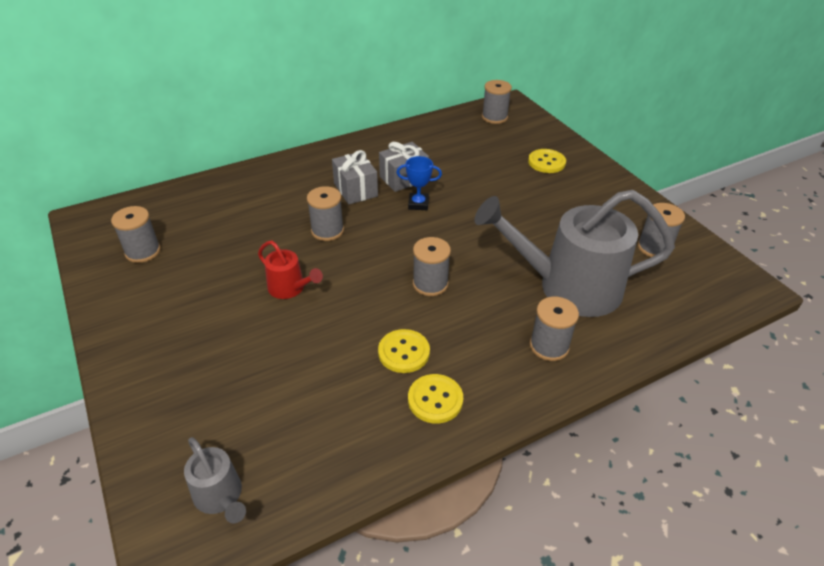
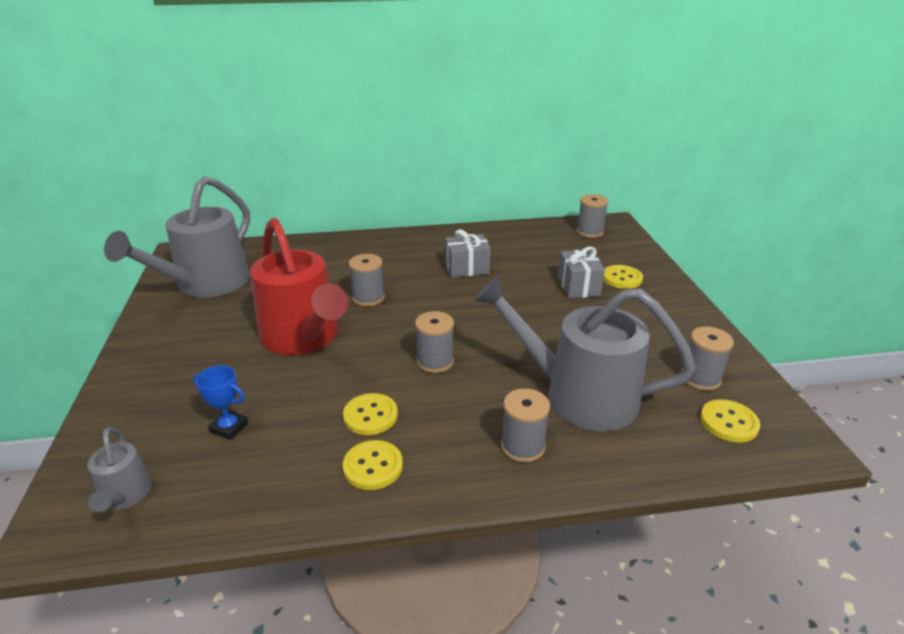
camera: 20 degrees right, 10 degrees down
(143, 251) = (205, 285): grey spool -> grey watering can
(290, 288) = (304, 338): red watering can -> red watering can, size x2.21
(355, 190) = (416, 270): grey gift -> grey gift (578, 286)
(418, 204) = (467, 291): blue trophy -> blue trophy (229, 427)
(692, 282) = (729, 422): none -> yellow button

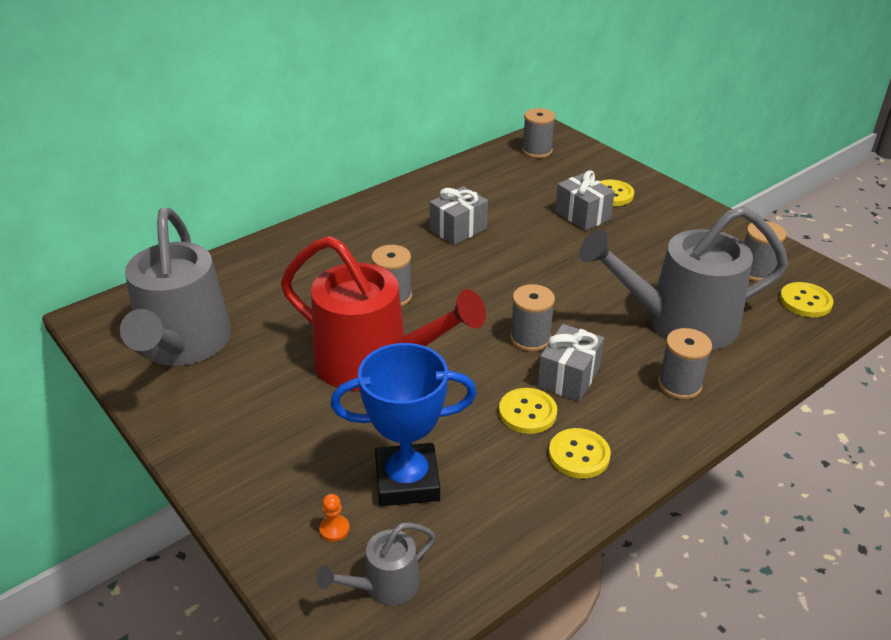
camera: 30 degrees left, 5 degrees up
(125, 496) = (384, 586): grey watering can -> grey watering can turned 105 degrees clockwise
(145, 439) = (334, 529): none -> orange pawn
(229, 427) = (407, 480): blue trophy -> blue trophy, size x1.98
(433, 402) = (569, 377): none -> grey gift

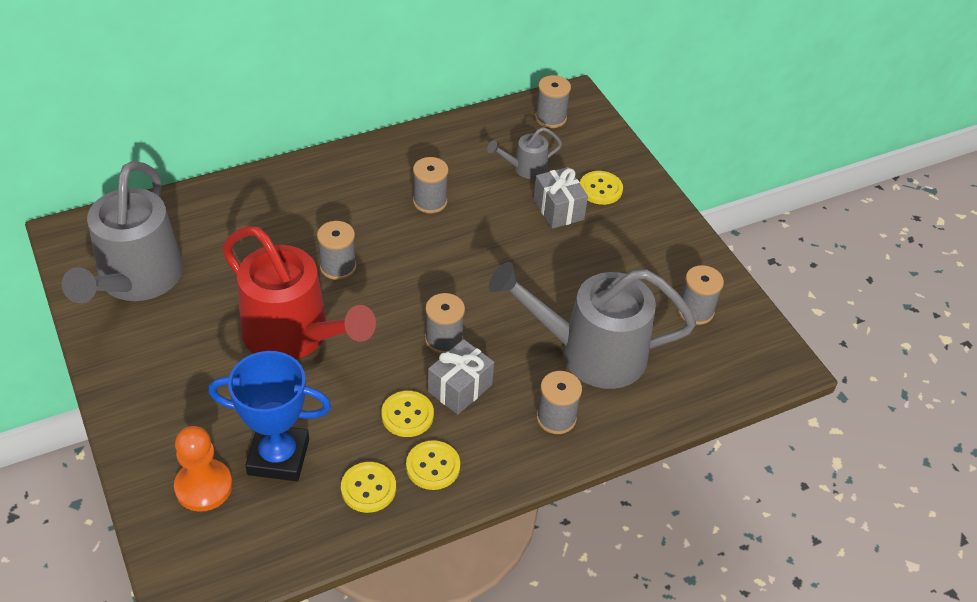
camera: 10 degrees right, 10 degrees up
(334, 529) = (203, 486): orange pawn -> orange pawn, size x2.26
(384, 586) = (225, 545): grey watering can -> grey watering can (525, 168)
(458, 229) = (430, 201): grey gift -> grey spool
(805, 301) = (724, 355): yellow button -> yellow button (368, 488)

